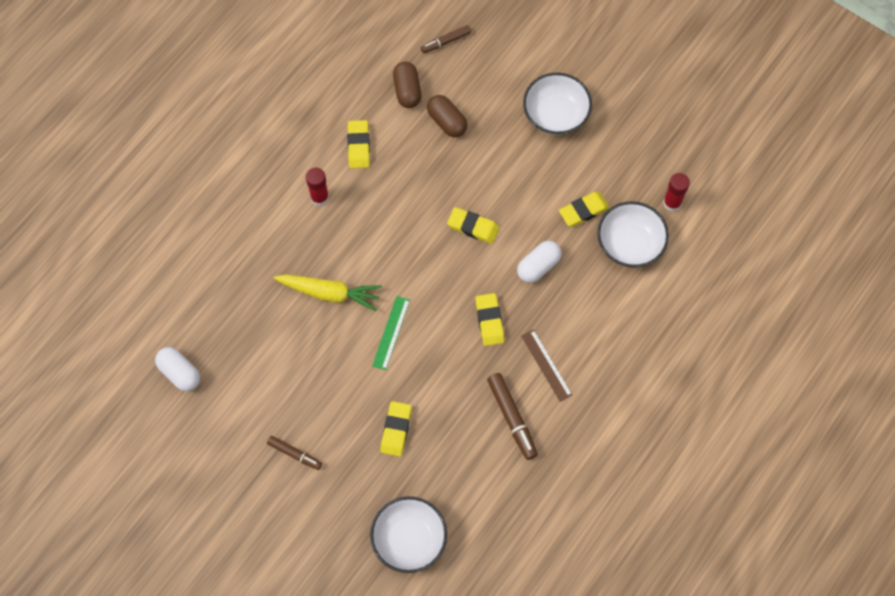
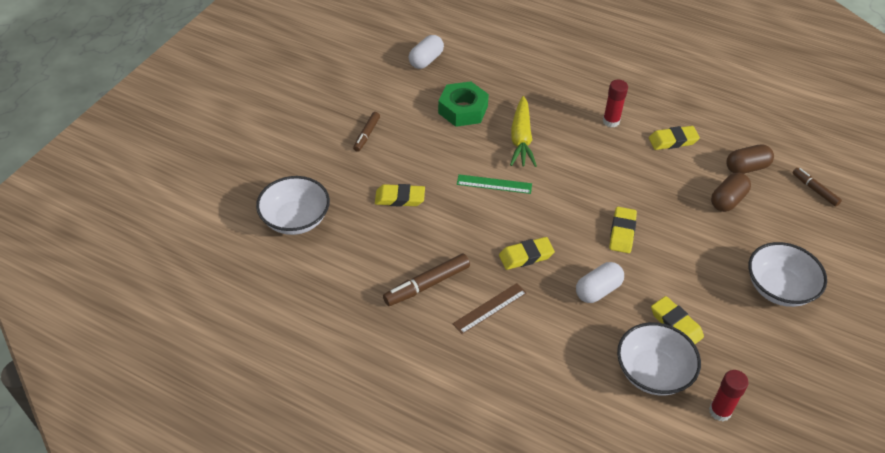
camera: 80 degrees right, 20 degrees down
(273, 345) = (463, 110): none -> green nut
(538, 266) = (598, 290): white capsule -> white capsule turned 75 degrees counterclockwise

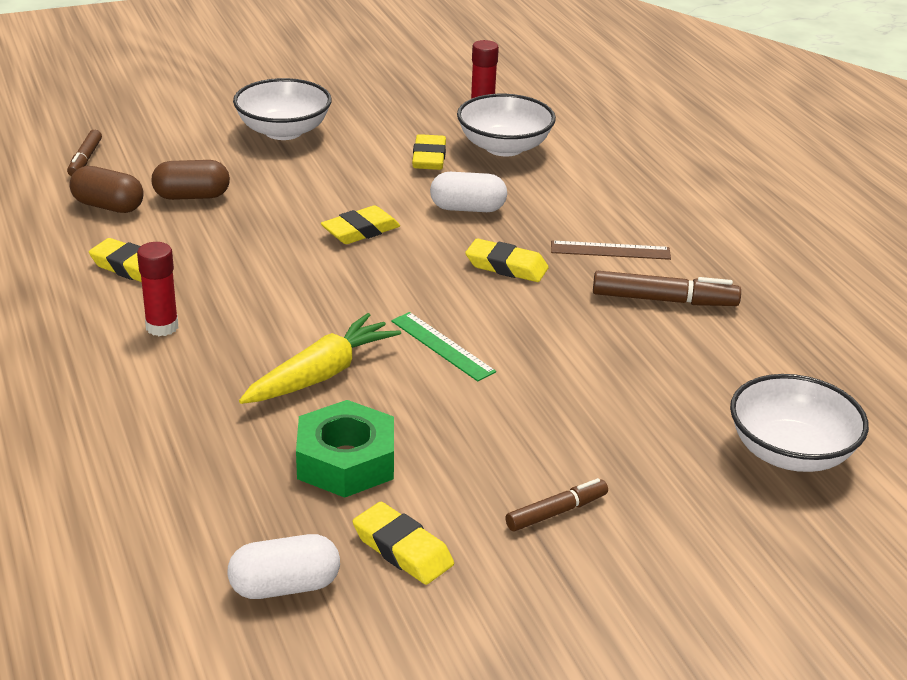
camera: 140 degrees left, 15 degrees down
(400, 198) = (600, 398): yellow eraser -> yellow eraser (402, 549)

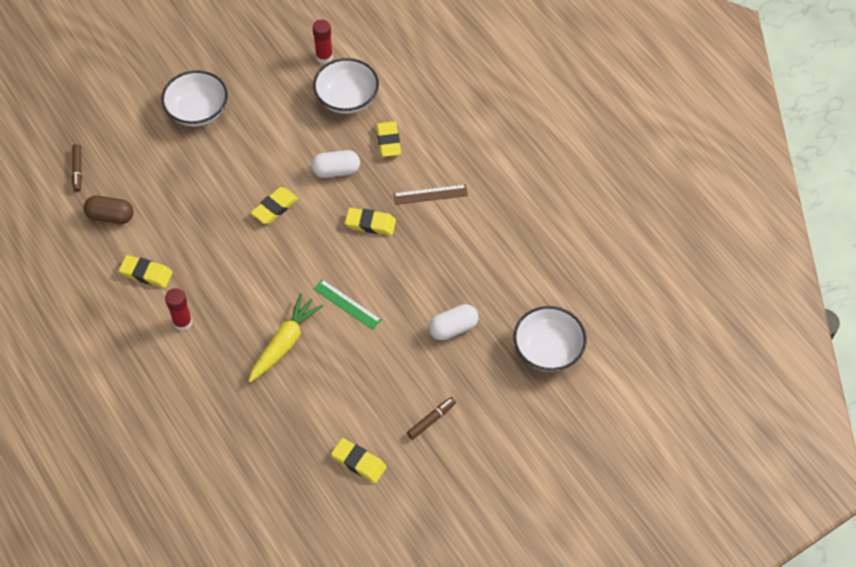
camera: 10 degrees left, 25 degrees up
(192, 196) = (160, 195): brown capsule -> none
(285, 587) = (307, 499): white capsule -> white capsule (453, 328)
(346, 461) = (315, 407): green nut -> none
(429, 158) = (300, 121): yellow eraser -> yellow eraser (388, 141)
(664, 300) = (468, 235): brown marker -> none

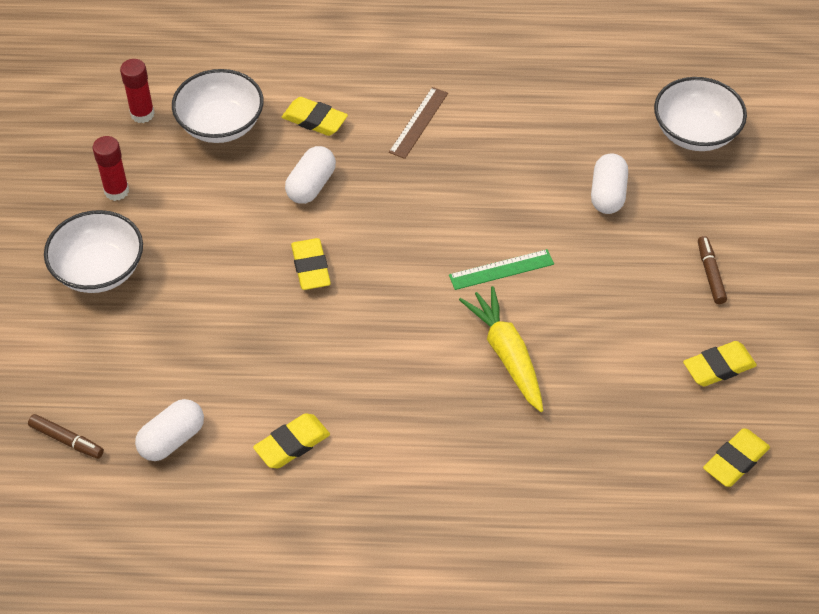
camera: 55 degrees left, 5 degrees down
(110, 216) = (172, 439): brown capsule -> white capsule
(182, 322) = (396, 442): red glue stick -> red glue stick (116, 191)
(370, 224) = (411, 193): yellow eraser -> yellow eraser (735, 461)

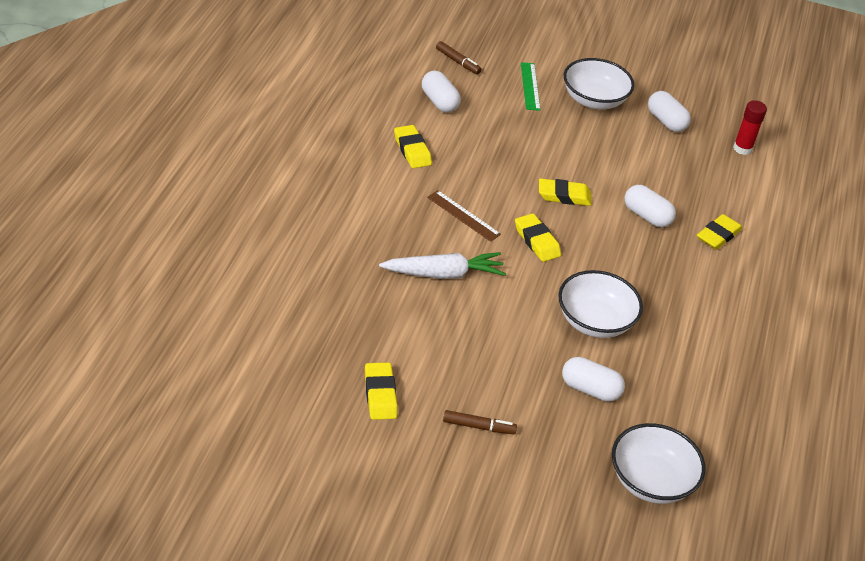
camera: 100 degrees right, 10 degrees down
(67, 440) = (458, 62): brown marker -> brown marker turned 90 degrees counterclockwise
(116, 191) = (666, 121): red glue stick -> white capsule
(220, 124) = (723, 185): white bowl -> white bowl (594, 321)
(418, 122) = (703, 294): brown ruler -> brown ruler (463, 216)
(501, 269) = (528, 296): green ruler -> green ruler (530, 86)
(507, 355) = (443, 274): yellow carrot -> white carrot
(735, 461) = (289, 370): yellow eraser -> yellow eraser (537, 241)

